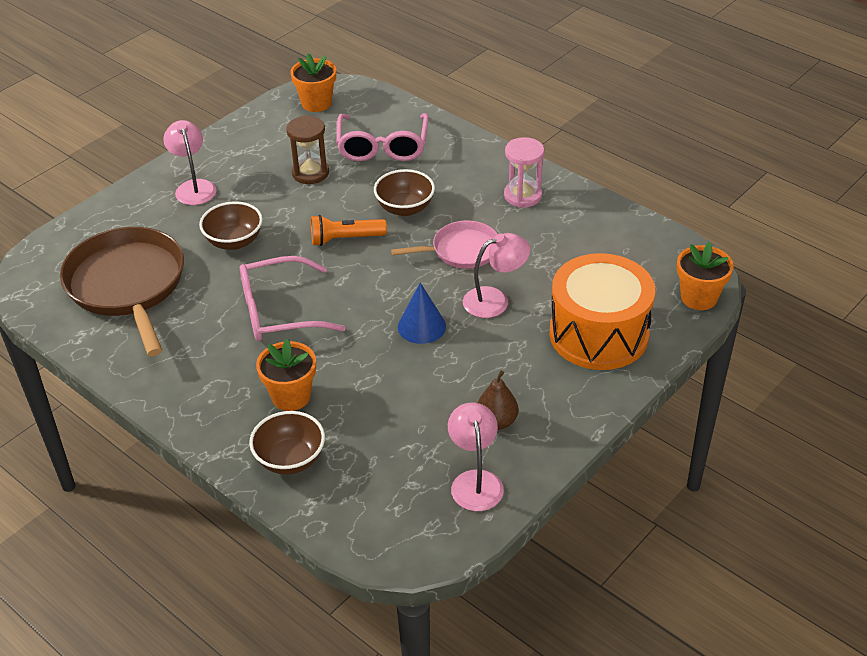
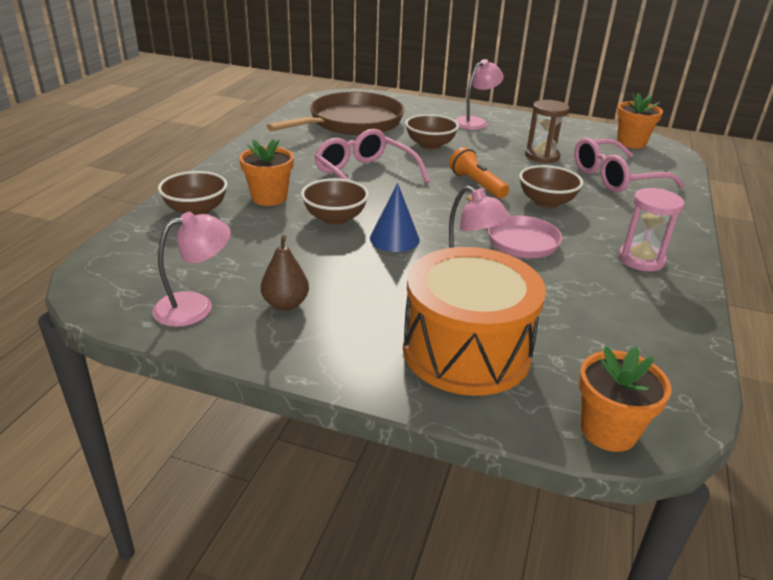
camera: 65 degrees right, 10 degrees down
(362, 357) = (335, 218): none -> brown bowl

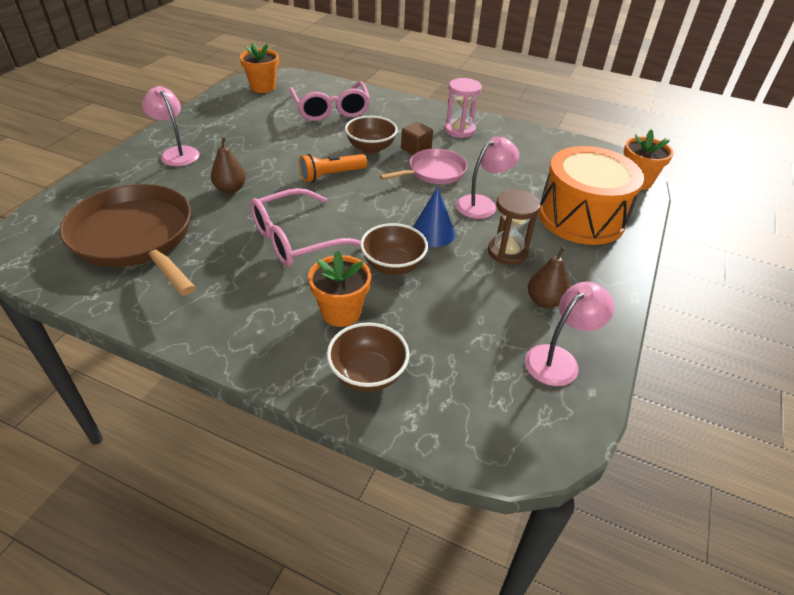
camera: 85 degrees left, 10 degrees up
(195, 306) = (559, 359): pink lamp -> pink lamp turned 75 degrees clockwise
(430, 145) = (230, 189): brown bowl -> brown pear
(542, 156) = (279, 132): brown hourglass -> brown hourglass (507, 252)
(564, 229) = (416, 149): none -> brown cube

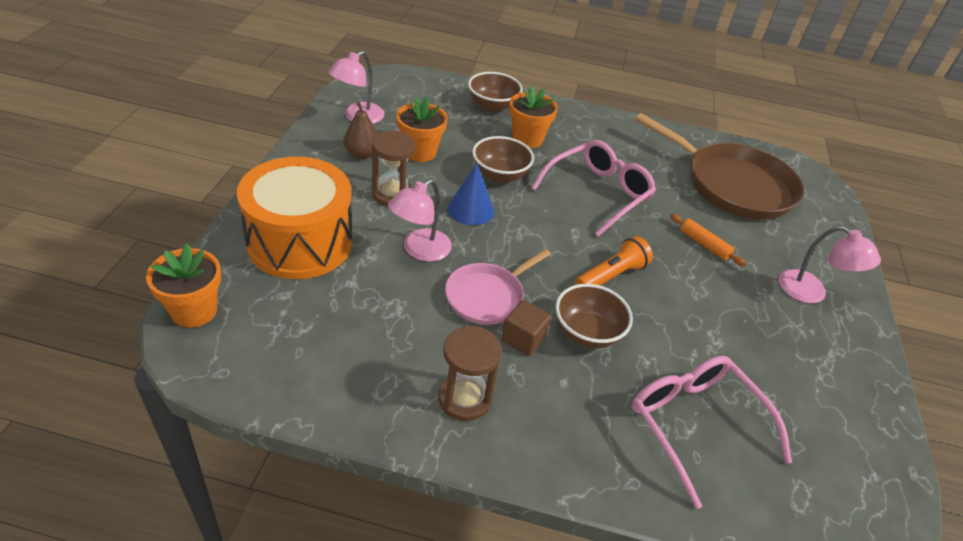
camera: 165 degrees right, 0 degrees up
(230, 189) = (704, 244): brown pear -> orange rolling pin
(263, 87) = (854, 481): orange flower pot -> orange flower pot (420, 152)
(459, 130) = (464, 399): pink hourglass -> brown hourglass

